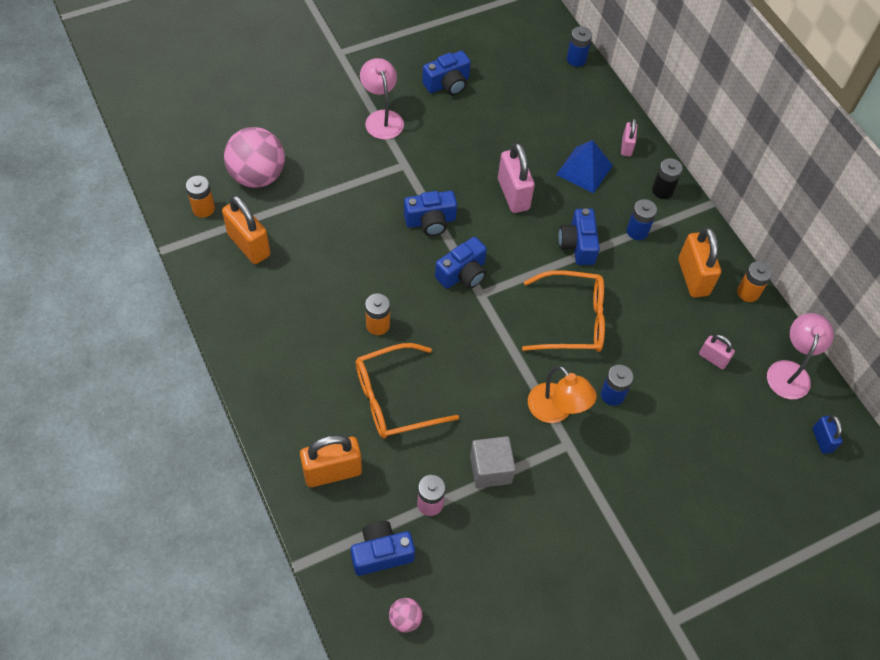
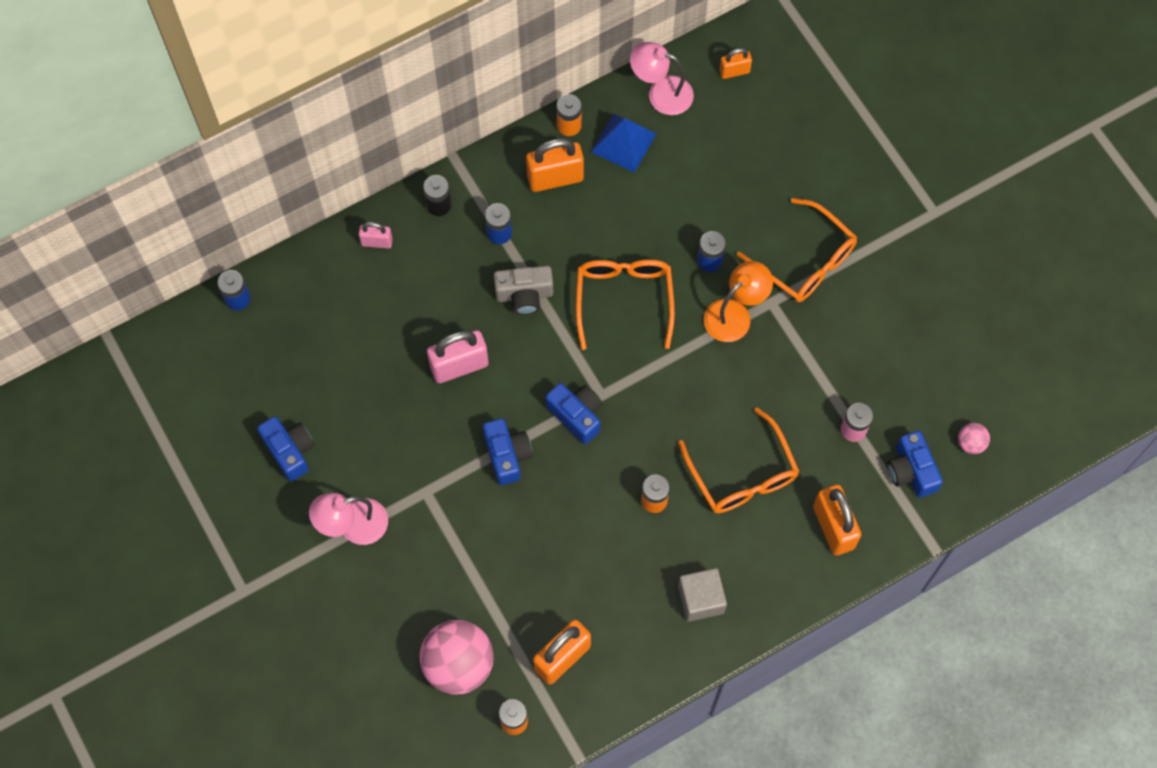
camera: 90 degrees left, 10 degrees up
(490, 469) = (808, 374): grey cube -> grey cube (701, 599)
(577, 245) = (524, 295): blue camera -> grey camera
(584, 170) = (415, 288): blue pyramid -> blue pyramid (623, 142)
(612, 481) = (805, 261): none -> orange glasses
(713, 358) = (654, 164): pink padlock -> none
(822, 440) = (734, 71): blue padlock -> orange padlock

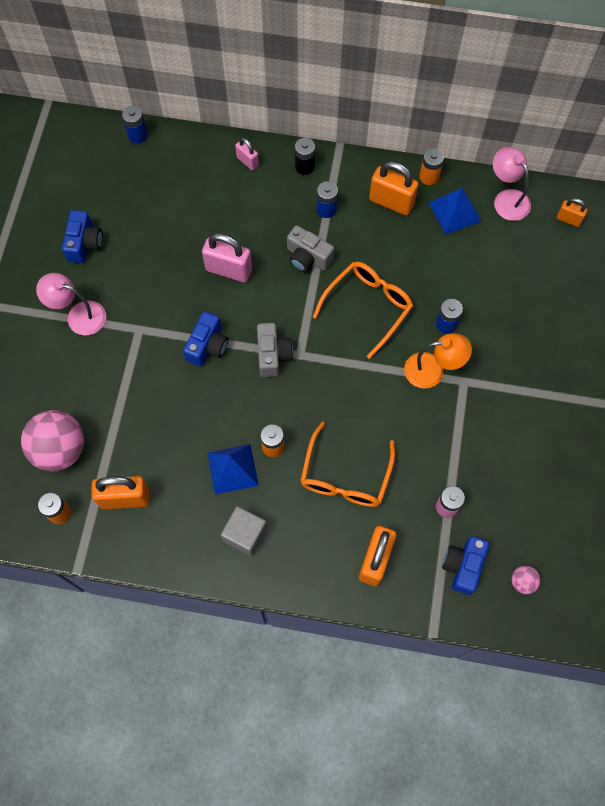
camera: 40 degrees right, 0 degrees up
(576, 415) = (273, 355): blue camera -> grey camera
(636, 550) = (232, 468): none -> blue pyramid
(805, 261) = (511, 372): orange glasses -> none

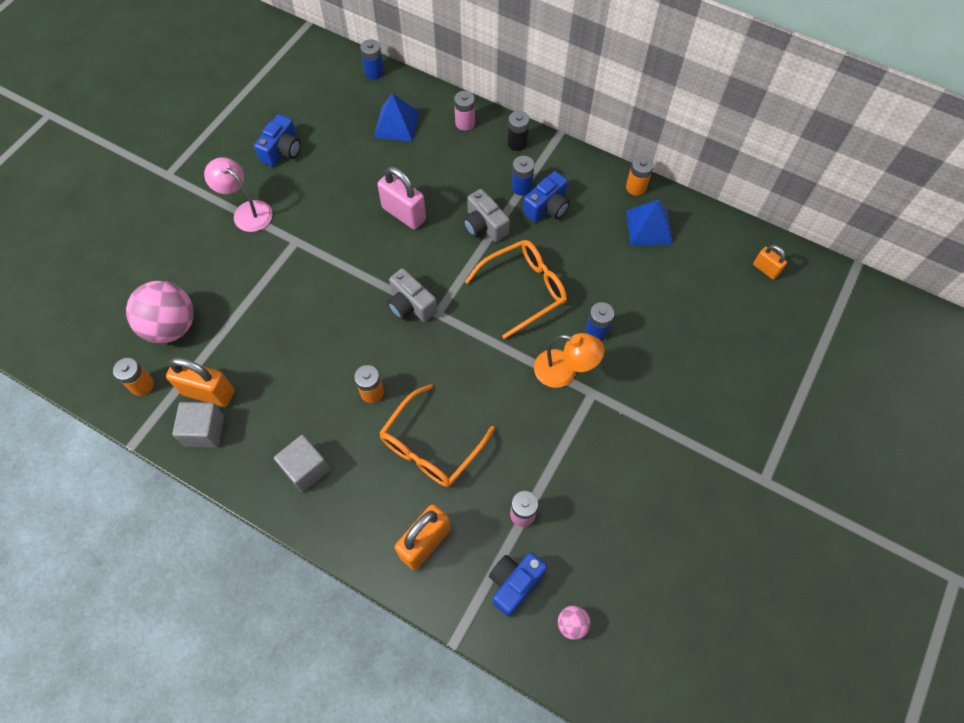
camera: 20 degrees right, 5 degrees down
(138, 533) = (205, 431): none -> grey cube
(208, 346) = (352, 276): blue camera -> blue camera (547, 207)
(232, 468) = (323, 400): blue pyramid -> blue pyramid (396, 124)
(247, 161) = (465, 123): pink padlock -> pink battery
(273, 355) = (411, 305): grey camera -> grey camera turned 120 degrees clockwise
(391, 202) = (588, 199): orange padlock -> none
(507, 199) = (707, 231): pink lamp -> none

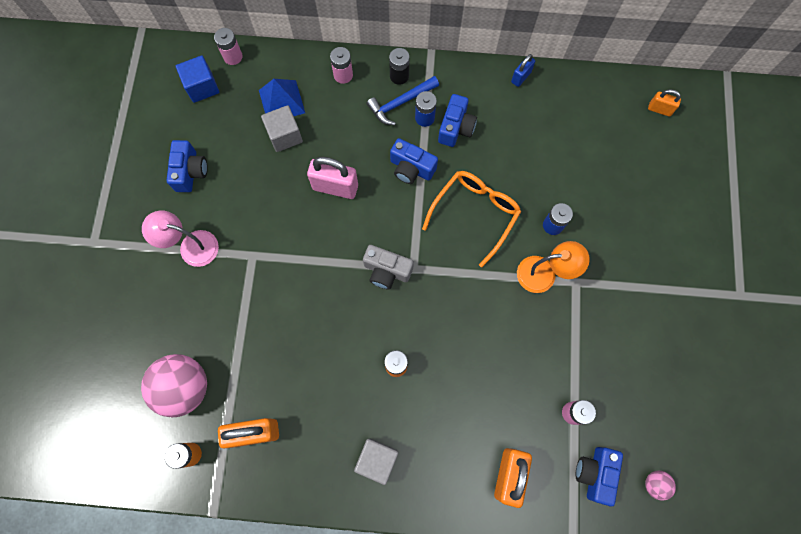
camera: 25 degrees left, 10 degrees up
(205, 431) = (271, 468): grey cube -> grey cube (284, 135)
(333, 87) = (202, 87): none -> blue cube
(374, 72) = (233, 57): blue battery -> pink battery
(431, 446) = (470, 390): orange glasses -> none
(484, 225) = (411, 168): grey camera -> blue camera
(505, 166) = (400, 103): none -> blue hammer
(636, 187) = (521, 77): orange battery -> blue padlock
(649, 227) = (549, 110): blue pyramid -> none

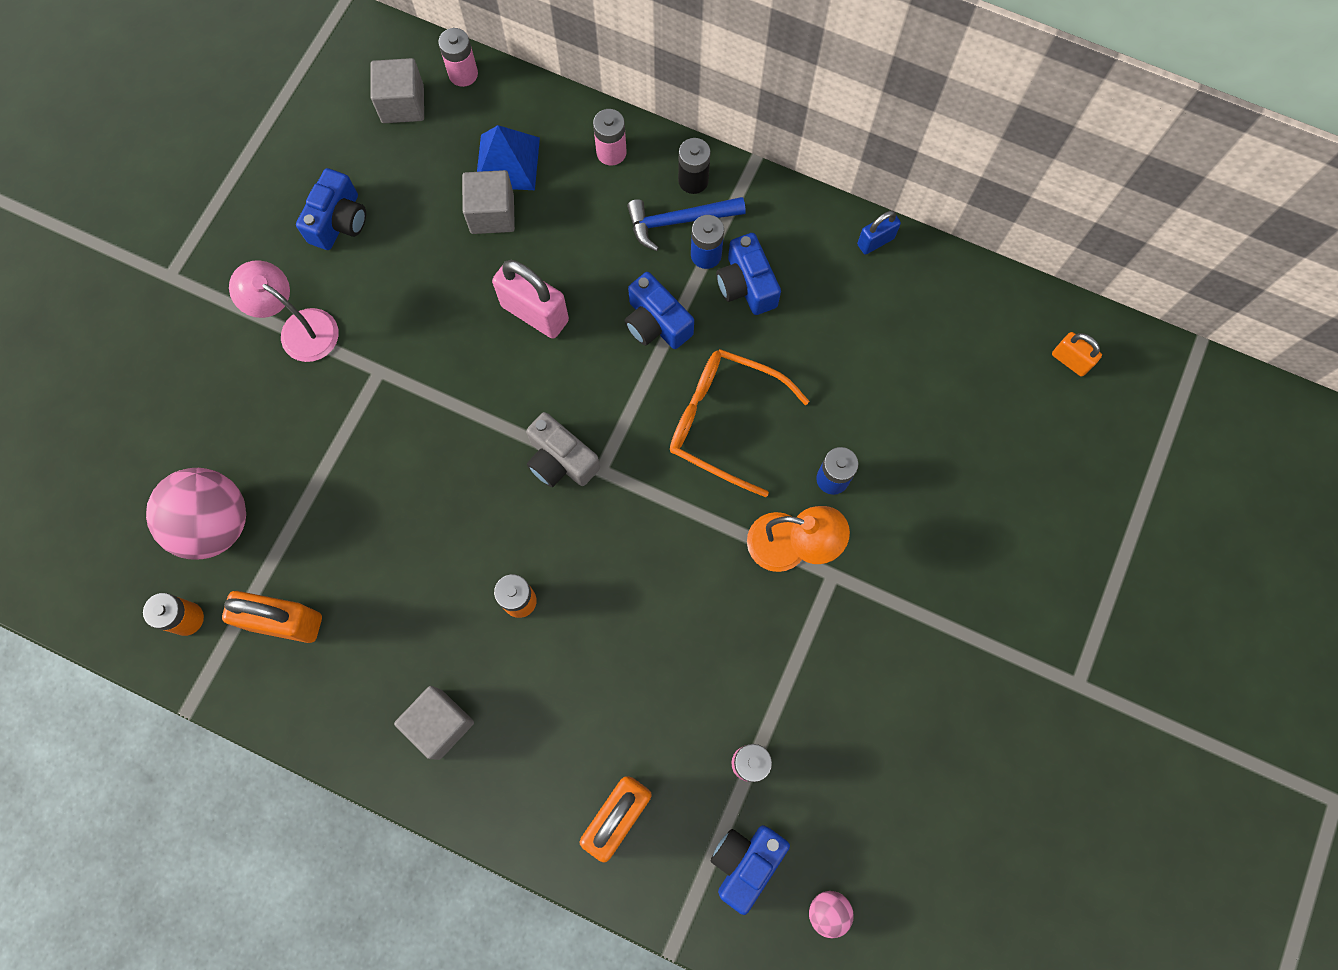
camera: 20 degrees right, 0 degrees up
(202, 87) = (403, 104): blue cube -> grey cube
(456, 128) = (746, 285): blue camera -> blue camera turned 120 degrees clockwise
(475, 213) = (723, 422): orange glasses -> orange glasses turned 120 degrees counterclockwise

